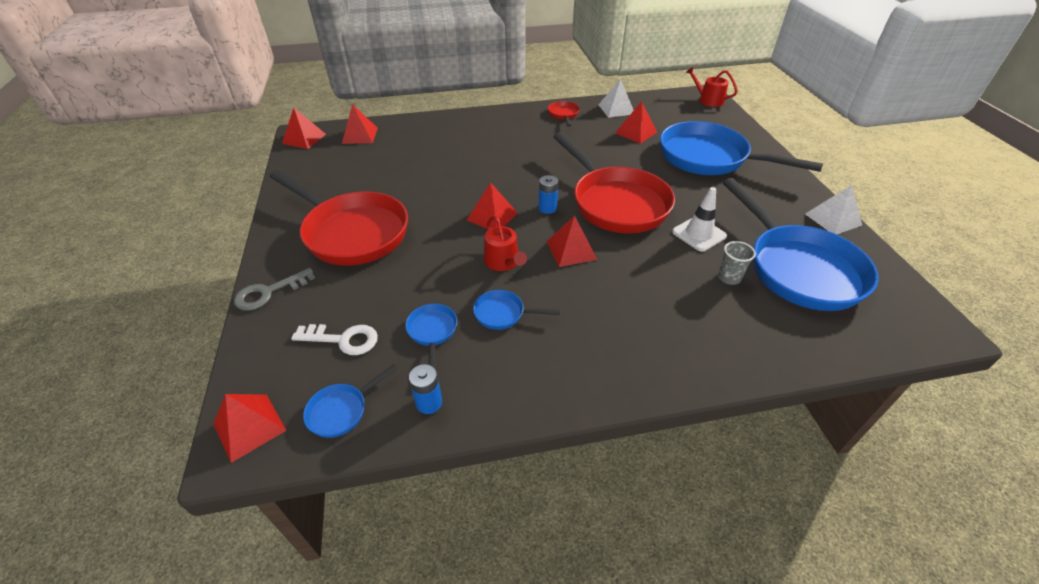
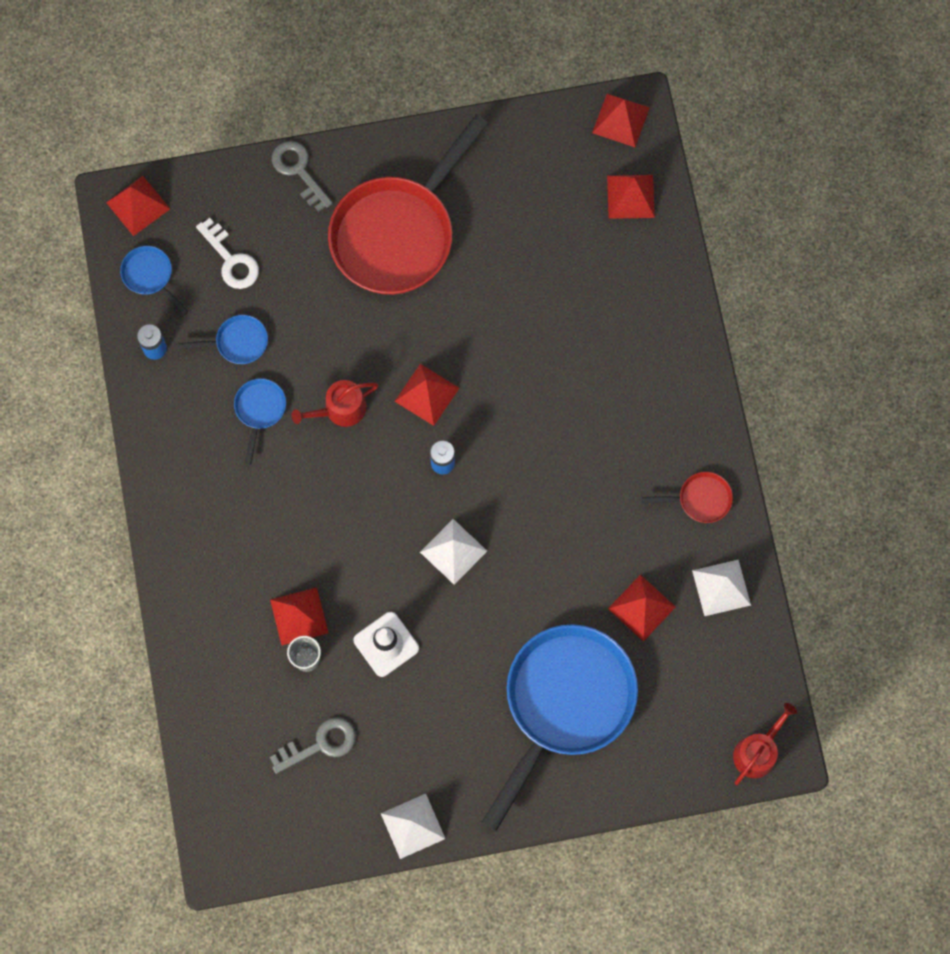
camera: 90 degrees right, 30 degrees up
(343, 339) = (231, 259): white key -> white key turned 45 degrees counterclockwise
(571, 250) = (359, 487): red pyramid -> red pyramid (299, 616)
(616, 203) = (453, 551): red pan -> white pyramid
(798, 268) = (320, 744): blue pan -> grey key

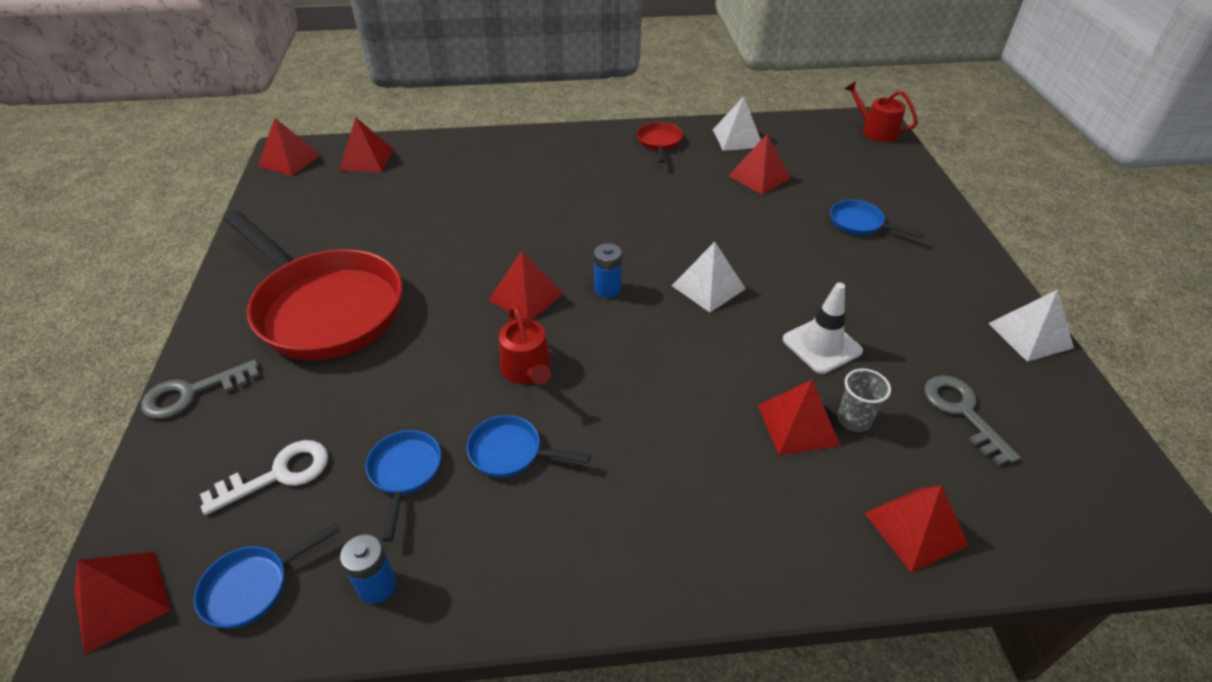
camera: 85 degrees left, 30 degrees down
(214, 686) = (915, 528): none -> red pyramid
(564, 703) = (860, 224): blue pan -> blue pan, size x0.41

